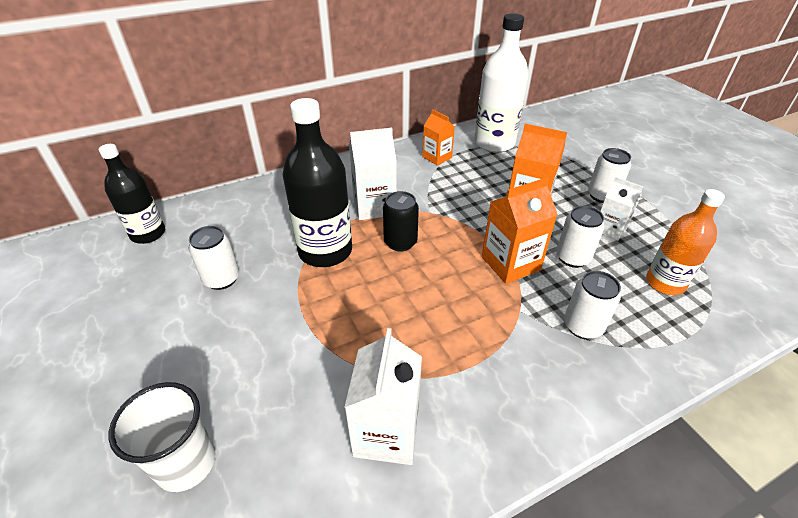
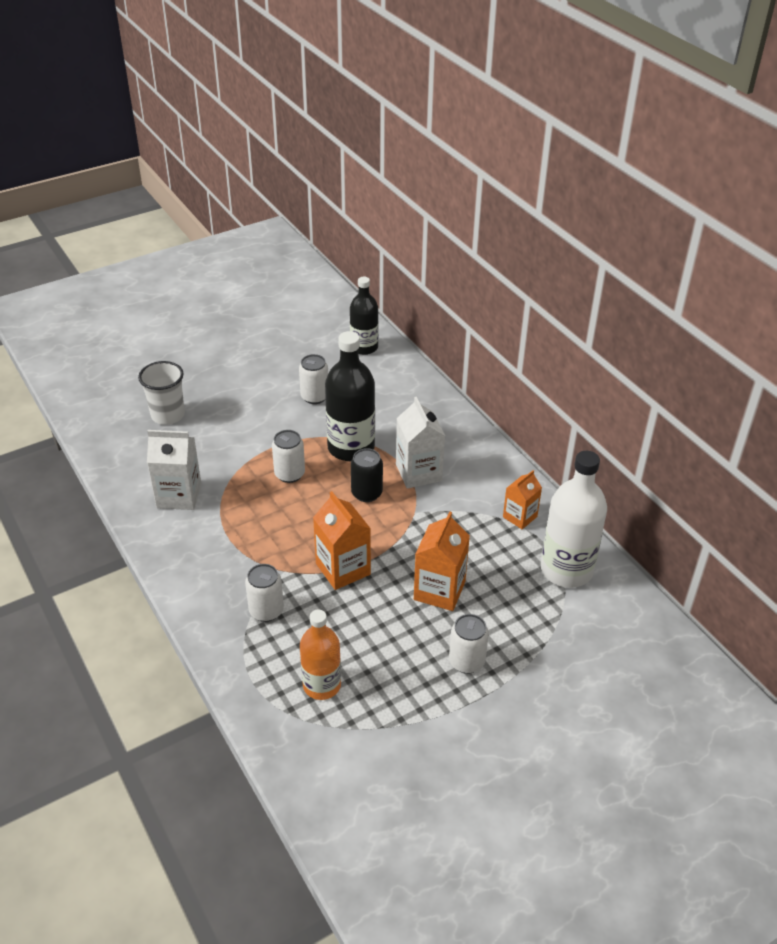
camera: 85 degrees right, 0 degrees up
(572, 258) = (354, 617): white can -> white can (289, 474)
(610, 229) = (403, 657): white carton -> none

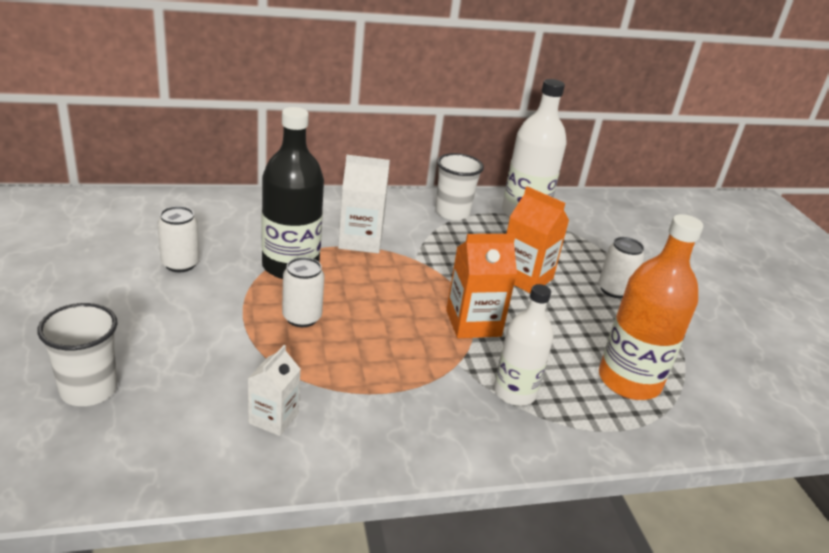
camera: 75 degrees left, 10 degrees down
(179, 495) = (273, 418): white carton -> white carton, size x0.64
(266, 611) = (514, 392): white can -> white bottle
(322, 685) = (629, 381): orange bottle -> orange bottle, size x1.53
(364, 347) = (128, 210): black bottle -> none
(366, 493) = (369, 277): black can -> none
(520, 517) = (452, 212): orange carton -> white cup

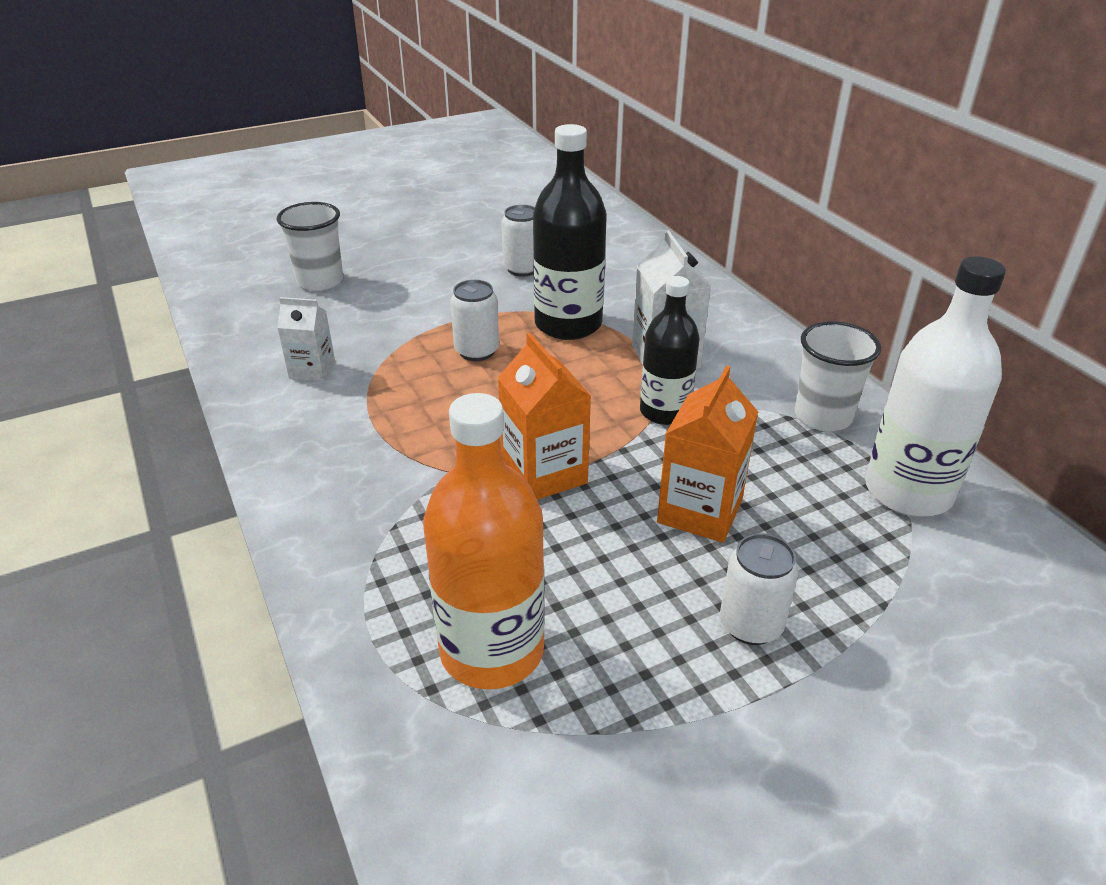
camera: 80 degrees right, 5 degrees up
(424, 260) = (665, 412): none -> black bottle
(514, 392) = (414, 527): white bottle -> none

